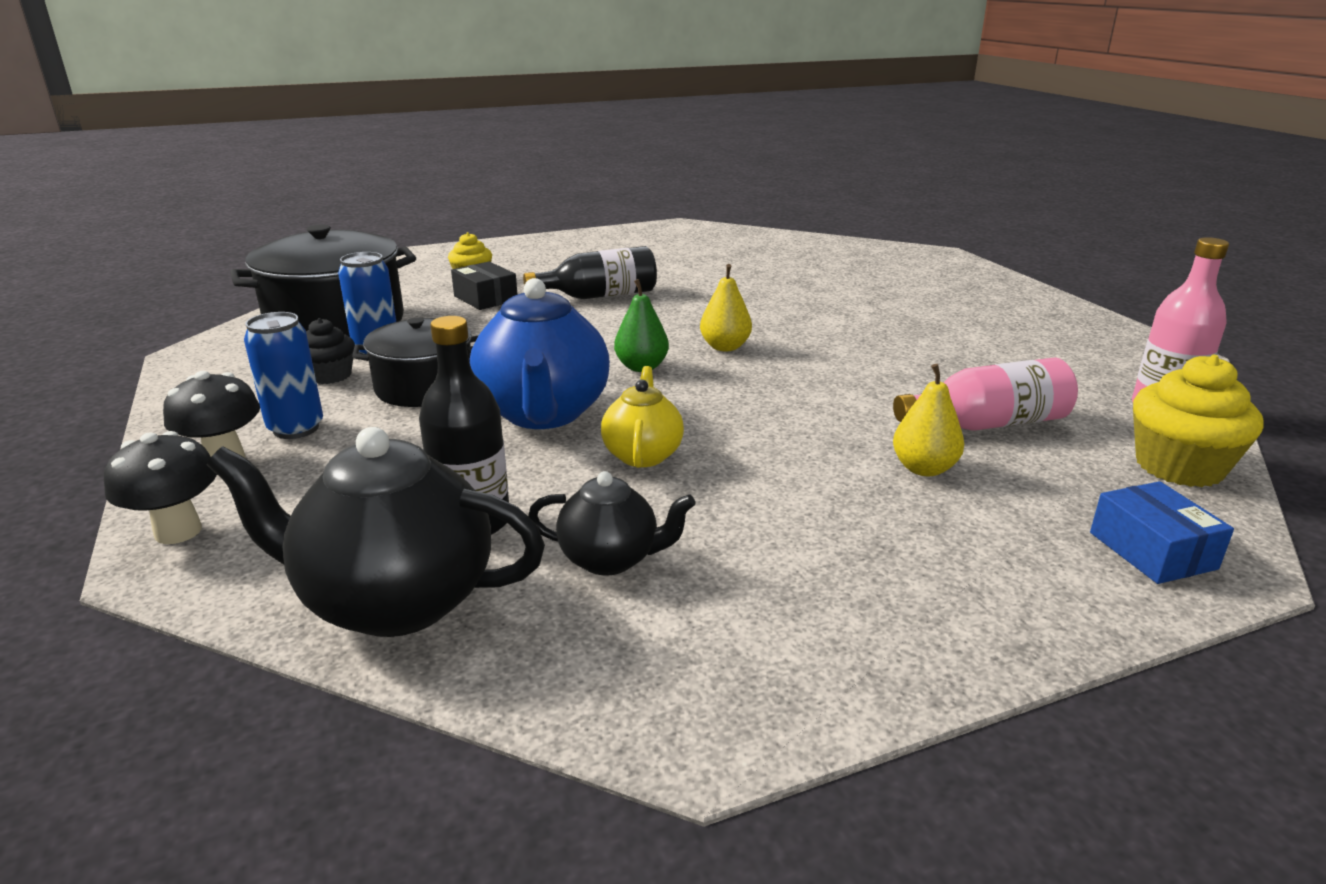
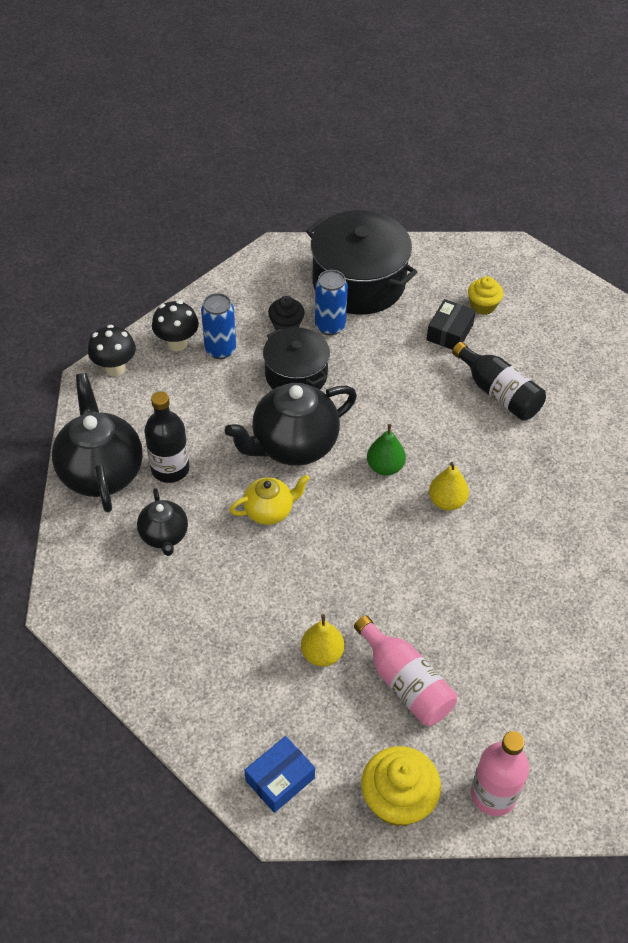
camera: 65 degrees right, 25 degrees up
(543, 414) = (293, 445): blue teapot -> black teapot

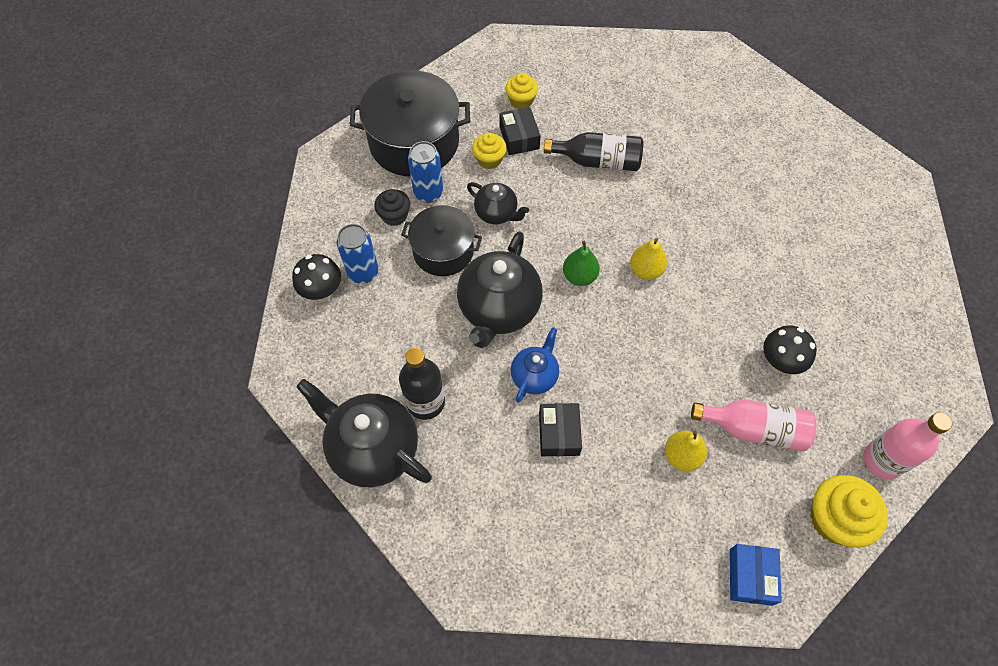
camera: 40 degrees left, 10 degrees up
(115, 368) = (292, 352): black mushroom -> black mushroom (779, 363)
(164, 536) = (478, 461): black teapot -> black teapot (497, 213)
(243, 564) = (559, 433): none -> black box
(269, 511) = (534, 376): yellow teapot -> blue teapot
(406, 333) = (489, 159): none -> yellow cupcake

